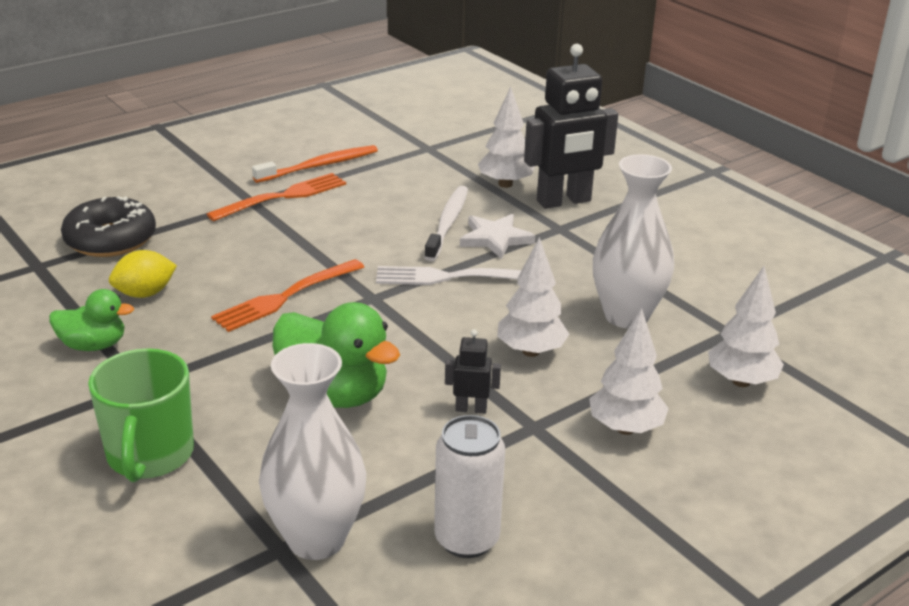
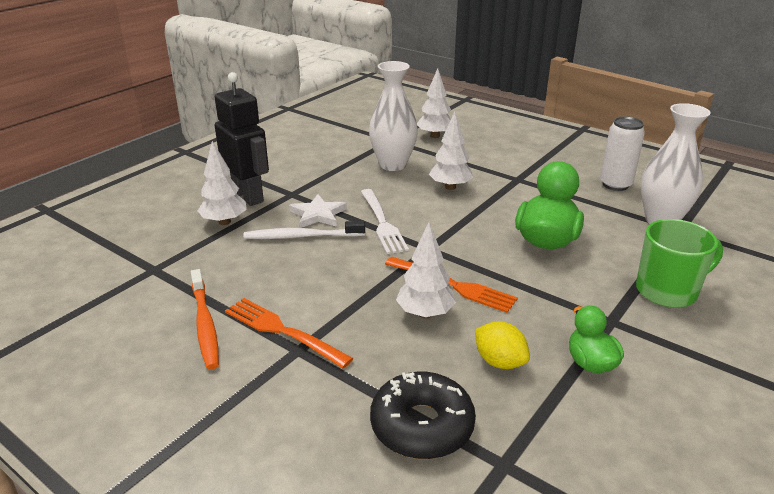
camera: 105 degrees left, 0 degrees up
(320, 166) = (205, 325): orange toothbrush -> orange toothbrush turned 150 degrees counterclockwise
(471, 409) = (519, 197): black robot -> none
(625, 428) = (497, 158): white tree -> white tree (425, 313)

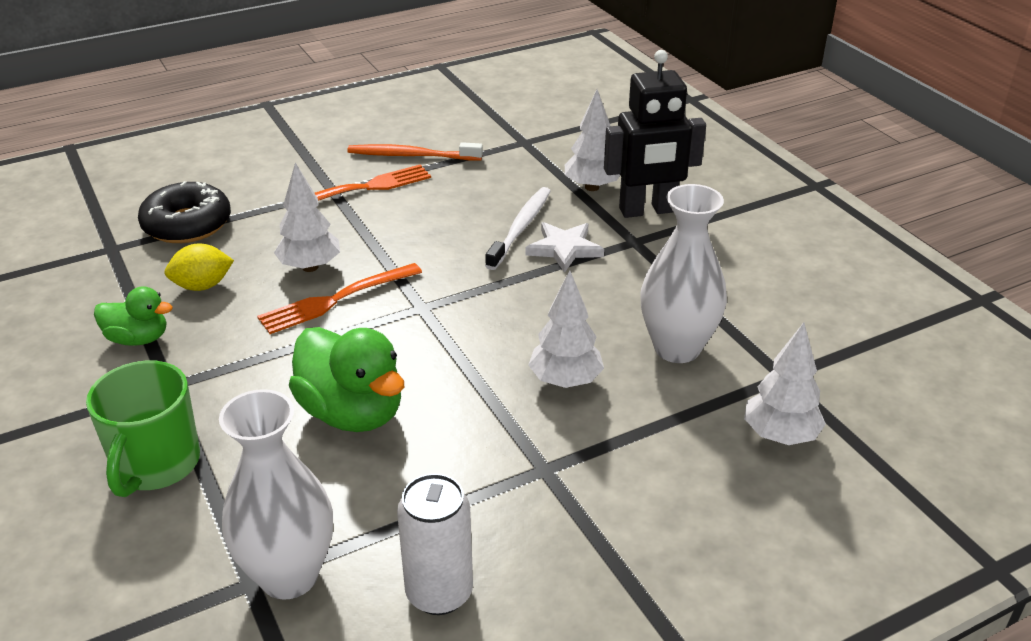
camera: 115 degrees right, 5 degrees up
(382, 223) = (507, 290): white fork -> none

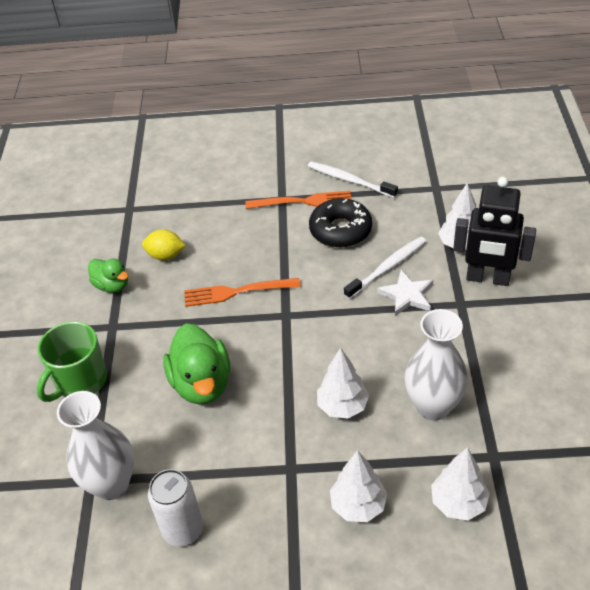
camera: 30 degrees right, 10 degrees up
(187, 224) = (180, 202): black donut -> black donut (340, 230)
(310, 267) = (235, 260): white tree -> white tree (358, 505)
(411, 155) = (349, 180): orange toothbrush -> white toothbrush

